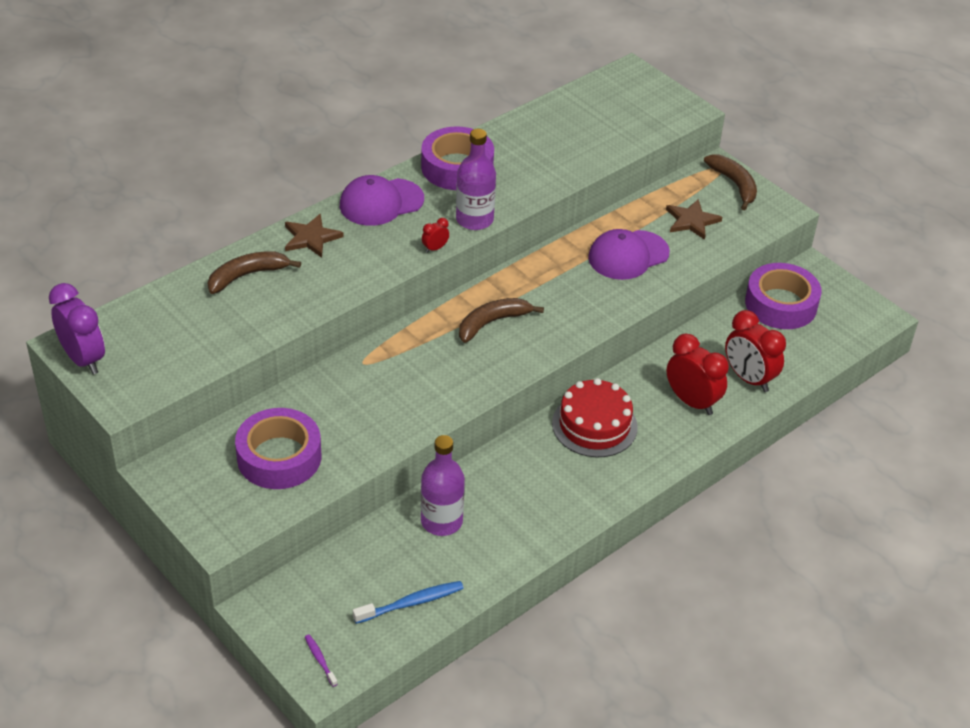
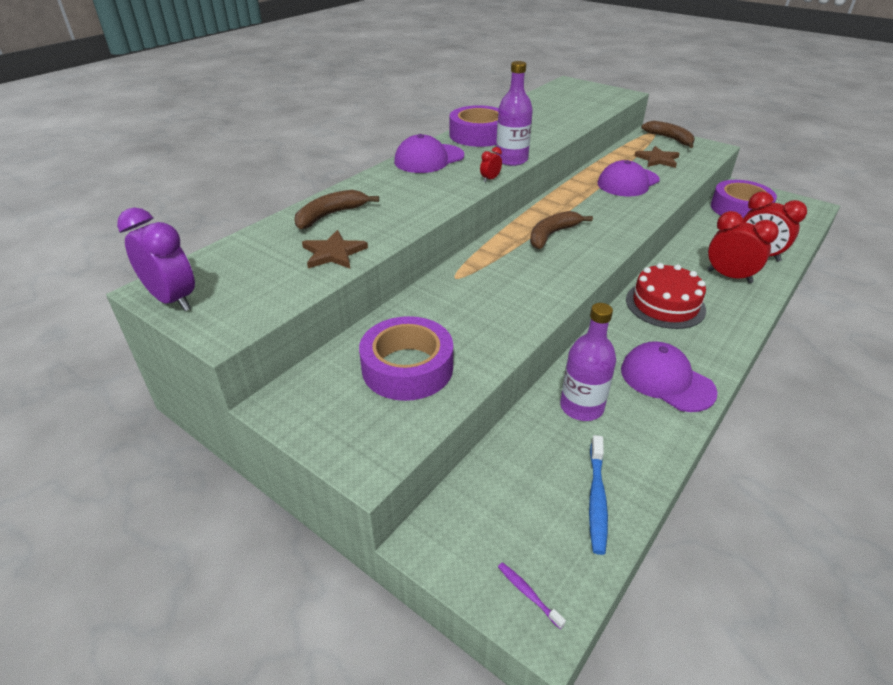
camera: 10 degrees left, 5 degrees down
(311, 238) = (379, 185): brown star -> brown star (333, 253)
(411, 603) = (596, 498): blue toothbrush -> blue toothbrush turned 135 degrees clockwise
(539, 510) = (666, 380): none -> purple cap

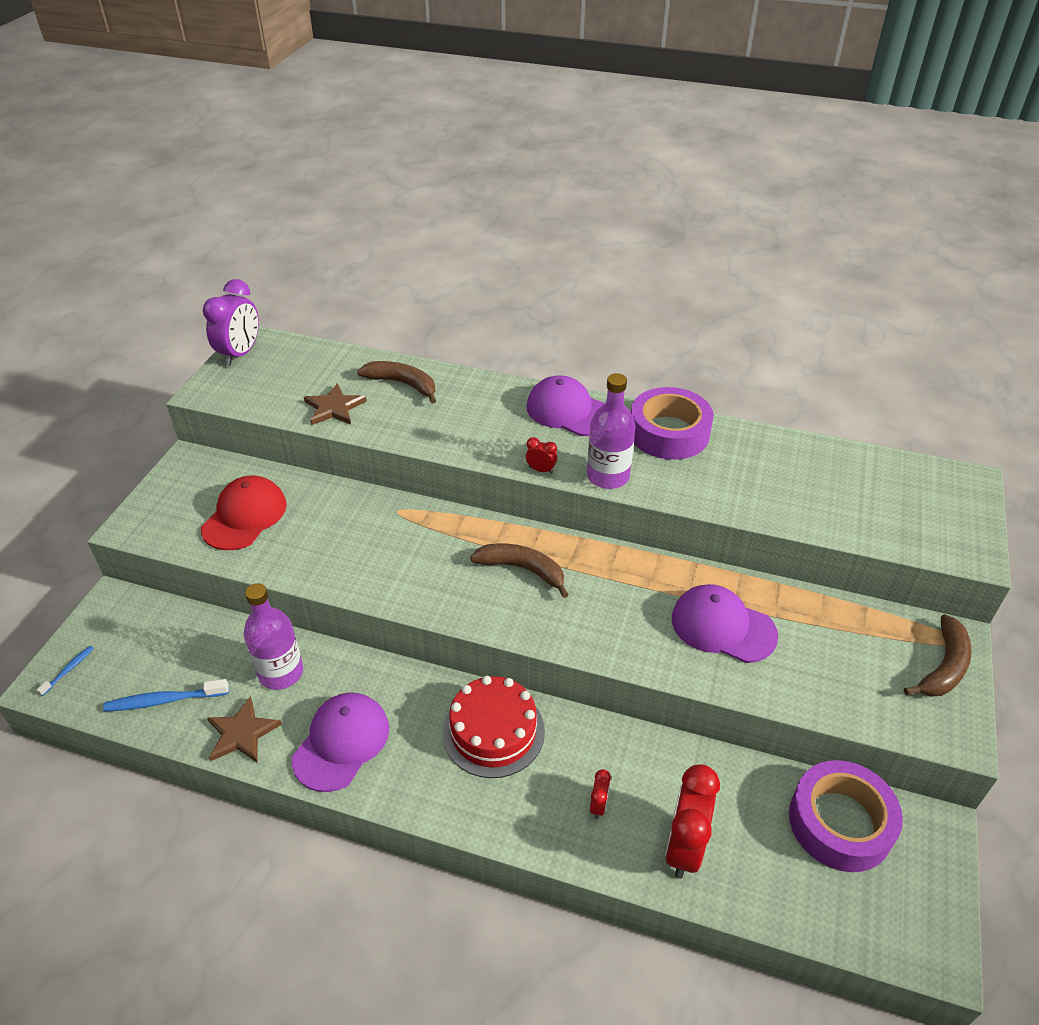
camera: 70 degrees right, 5 degrees up
(407, 368) = (245, 516): purple tape -> red cap
(528, 594) = (68, 670): purple toothbrush -> blue toothbrush
(657, 159) = (837, 655): brown star -> brown star (242, 733)
(729, 276) = (598, 806): red clock -> red clock, size x0.45

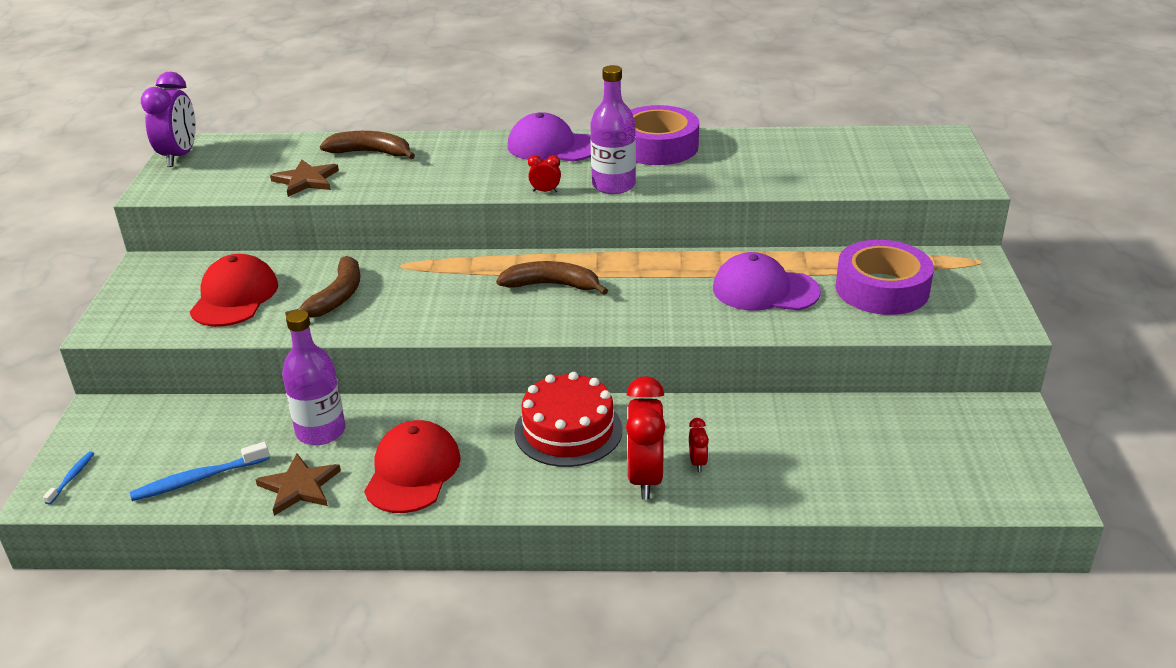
camera: 15 degrees left, 10 degrees down
(341, 743) = (413, 471): purple cap -> red cap
(684, 847) = (792, 474): red clock -> red clock (645, 478)
(840, 822) = (927, 426): purple tape -> purple tape (882, 289)
(944, 667) = (974, 280): brown banana -> brown banana (337, 297)

